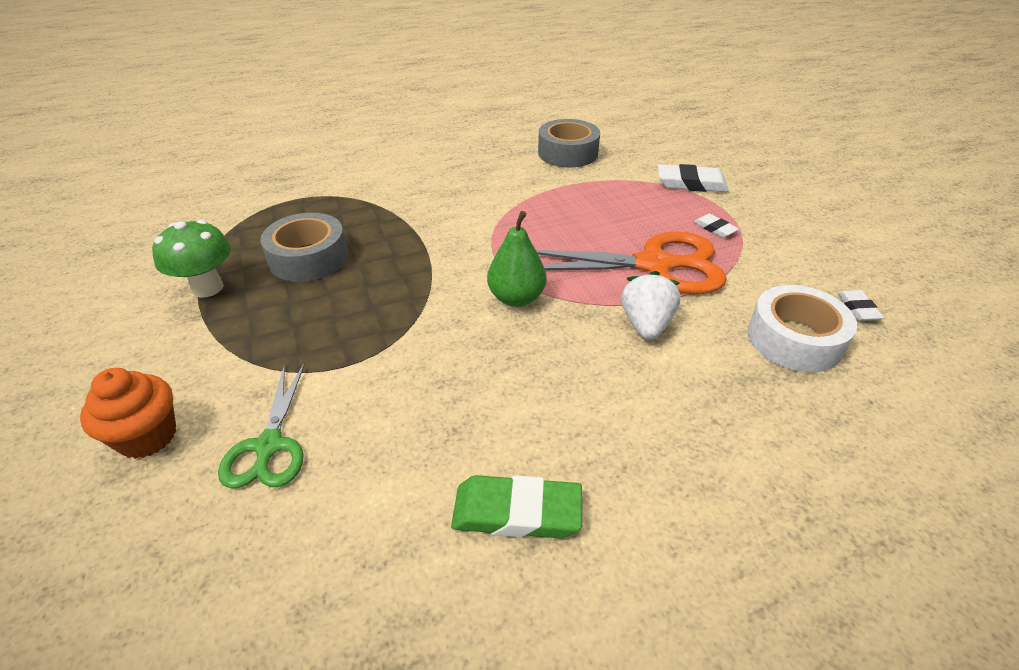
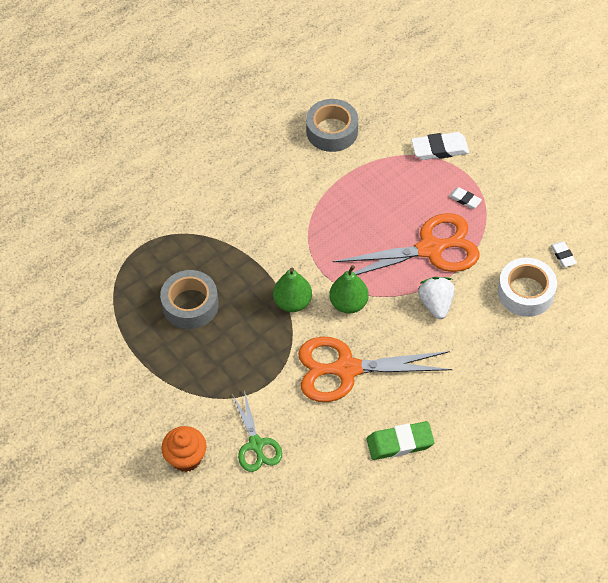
camera: 15 degrees left, 15 degrees up
(207, 288) = (139, 350): green mushroom -> none
(440, 281) = (292, 302): none -> green pear
(474, 374) = (346, 369): none -> orange scissors

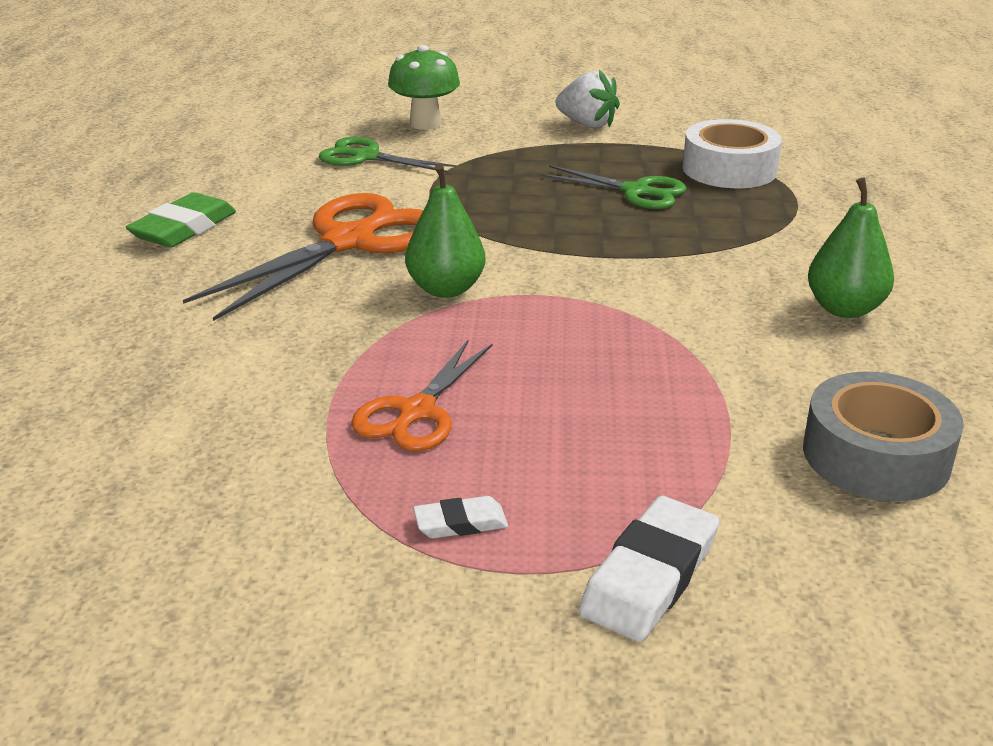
camera: 130 degrees right, 25 degrees down
(186, 458) = (425, 124): orange cupcake -> green mushroom
(190, 305) = (636, 191): grey tape -> green scissors
(292, 302) = (523, 252): green pear -> green pear (844, 309)
(430, 249) = (416, 412): orange scissors -> orange scissors, size x0.58
(436, 304) = (307, 357): white strawberry -> white strawberry (587, 124)
(525, 292) = (151, 460): white tape -> white tape (729, 169)
(563, 255) = (121, 566): white eraser -> none

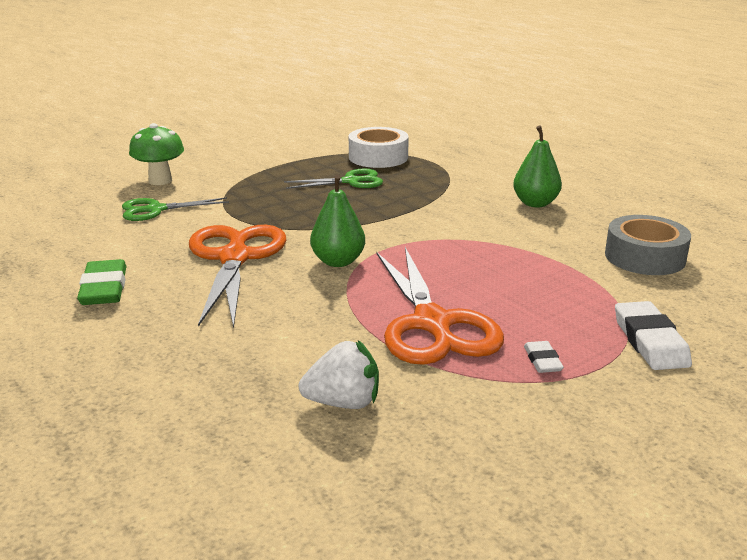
camera: 40 degrees left, 5 degrees down
(416, 412) = (433, 324): orange scissors -> orange scissors, size x1.73
(460, 523) = (542, 360): white eraser -> white eraser turned 45 degrees counterclockwise
(587, 124) = (262, 155): white strawberry -> white strawberry (343, 403)

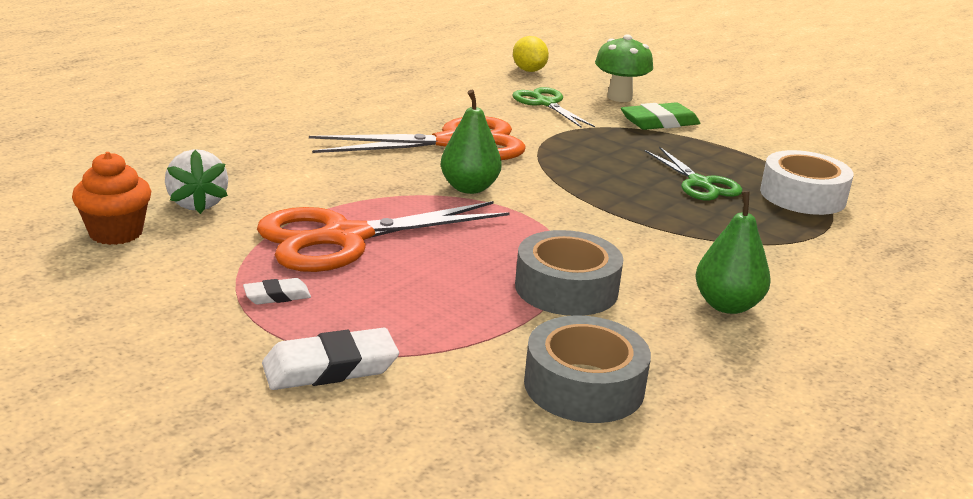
camera: 75 degrees right, 0 degrees up
(60, 206) = (529, 70): none -> yellow lemon
(104, 288) = (374, 104): green eraser -> green eraser (659, 122)
(411, 456) = (116, 233): none -> orange cupcake
(517, 246) = (566, 288): none -> grey tape

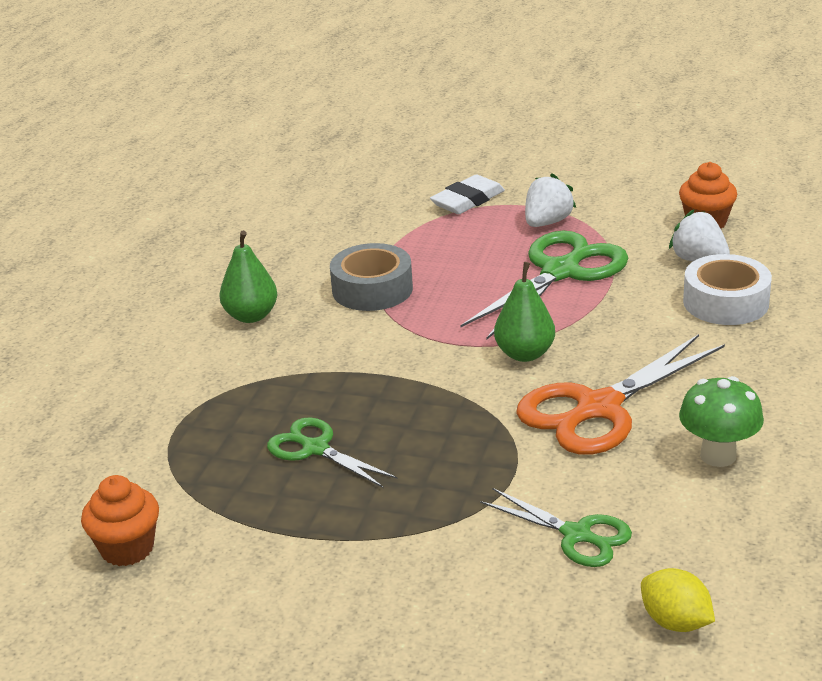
camera: 160 degrees right, 5 degrees up
(277, 296) = (547, 222): white eraser -> white strawberry
(344, 238) = (560, 272): orange scissors -> green scissors
(584, 386) = (322, 235): grey tape -> none
(619, 97) = (496, 601): green mushroom -> green mushroom (718, 455)
(659, 122) = (410, 556): green eraser -> none
(802, 196) = (201, 473): white tape -> white tape (725, 302)
(863, 174) = (127, 549): none -> orange cupcake

